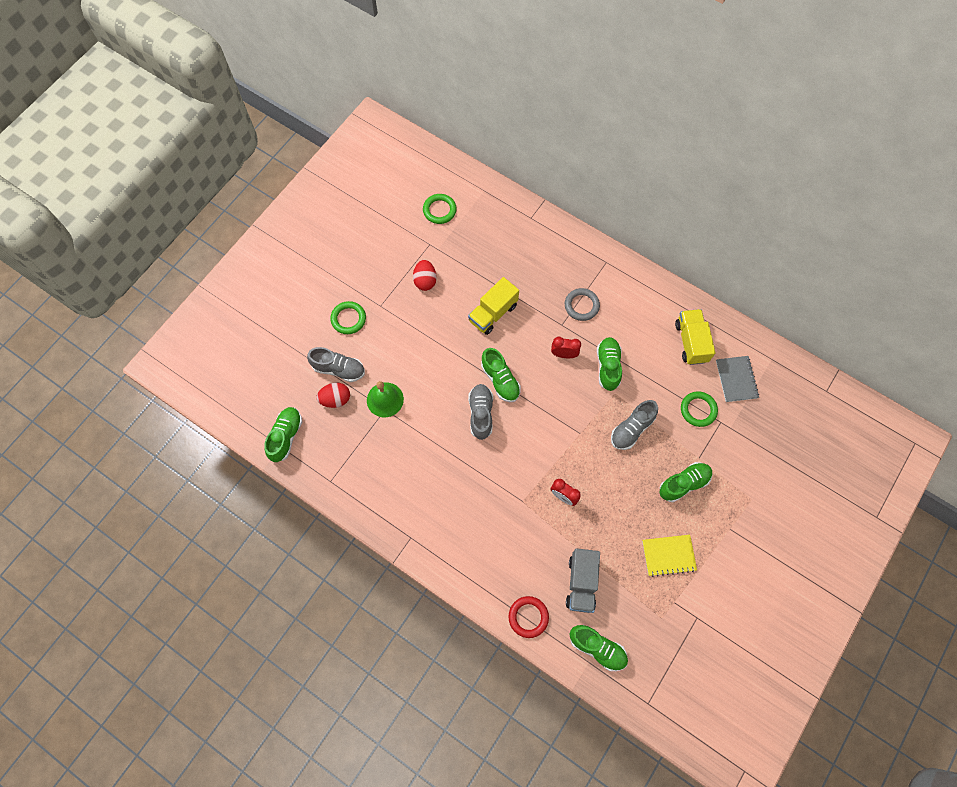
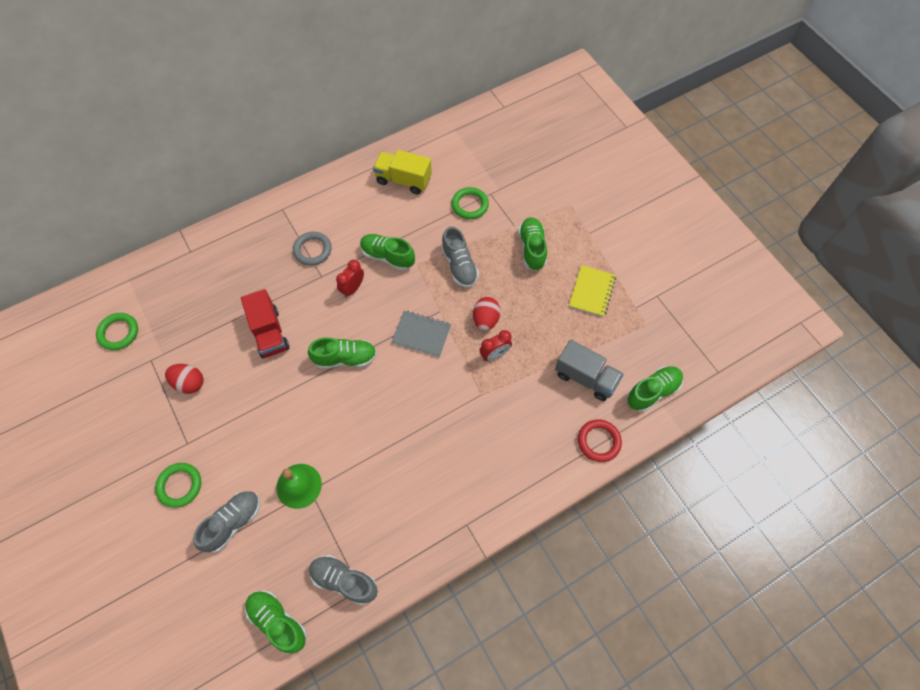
camera: 65 degrees left, 5 degrees down
(335, 399) = (267, 541): red egg -> red egg (485, 320)
(481, 414) = (370, 393): grey shoe -> grey shoe (344, 581)
(493, 313) = (269, 333): yellow truck -> red truck
(736, 379) = (458, 163): grey notebook -> grey notebook (421, 334)

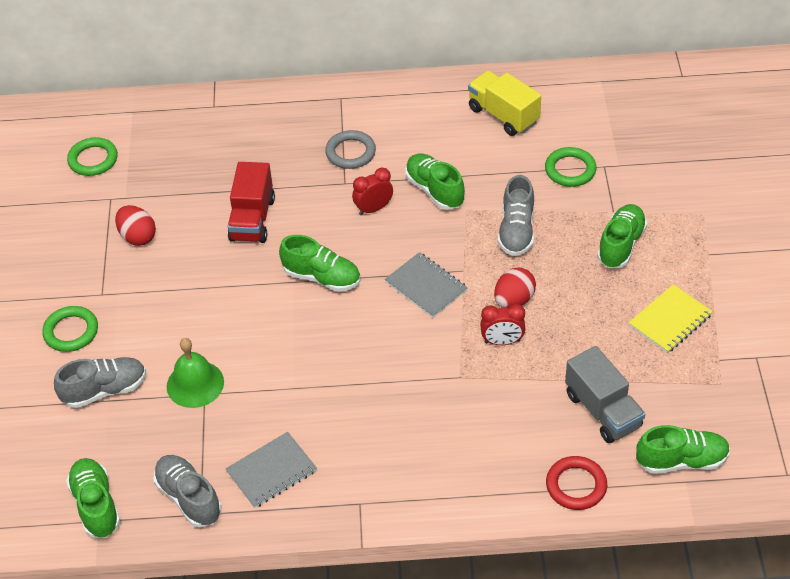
camera: 30 degrees right, 15 degrees down
(392, 530) = (271, 471): none -> grey notebook

